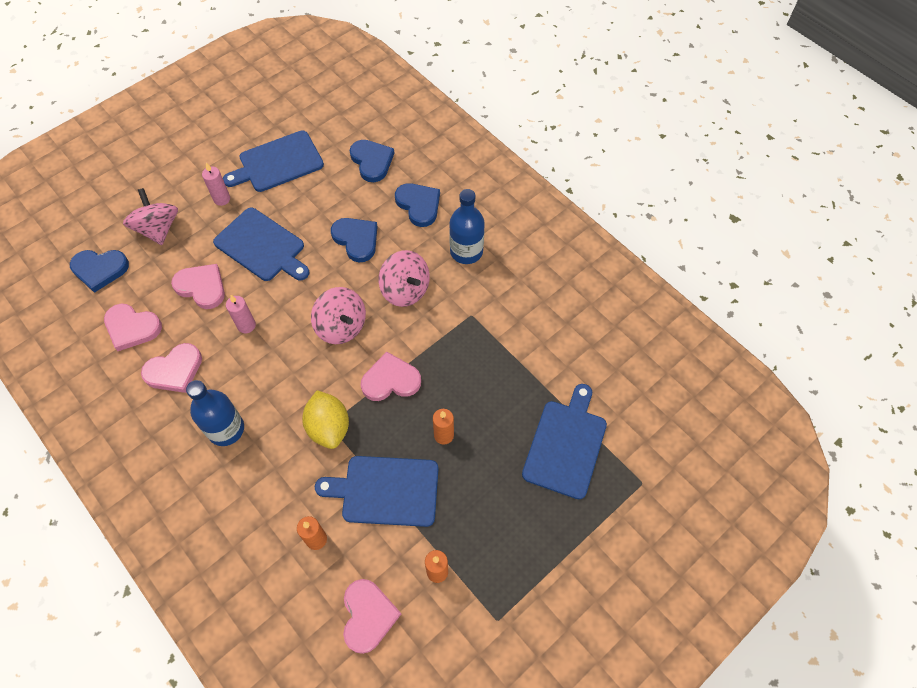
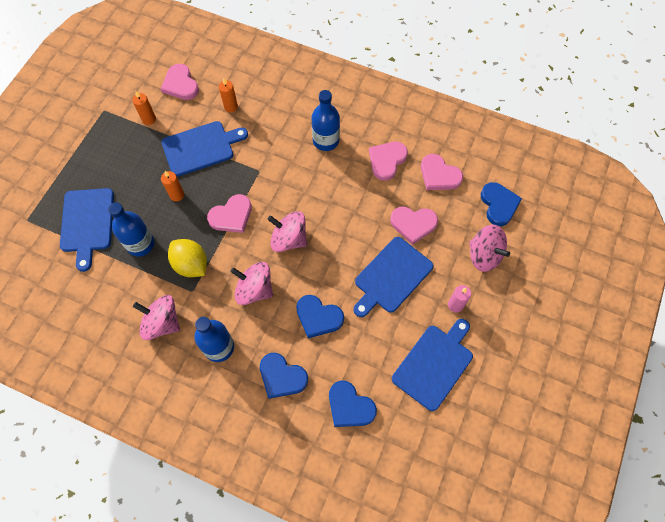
camera: 155 degrees right, 5 degrees up
(100, 269) = (499, 205): blue heart -> blue heart turned 105 degrees clockwise
(132, 328) = (439, 175): pink heart -> pink heart turned 135 degrees counterclockwise
(246, 325) = (359, 210): pink candle -> none
(262, 246) = (391, 277): blue cutting board -> blue cutting board turned 60 degrees counterclockwise
(329, 427) = (258, 168): yellow lemon -> yellow lemon (191, 264)
(509, 391) = (140, 244): none -> blue bottle
(514, 296) = (162, 323): none -> pink spinning top

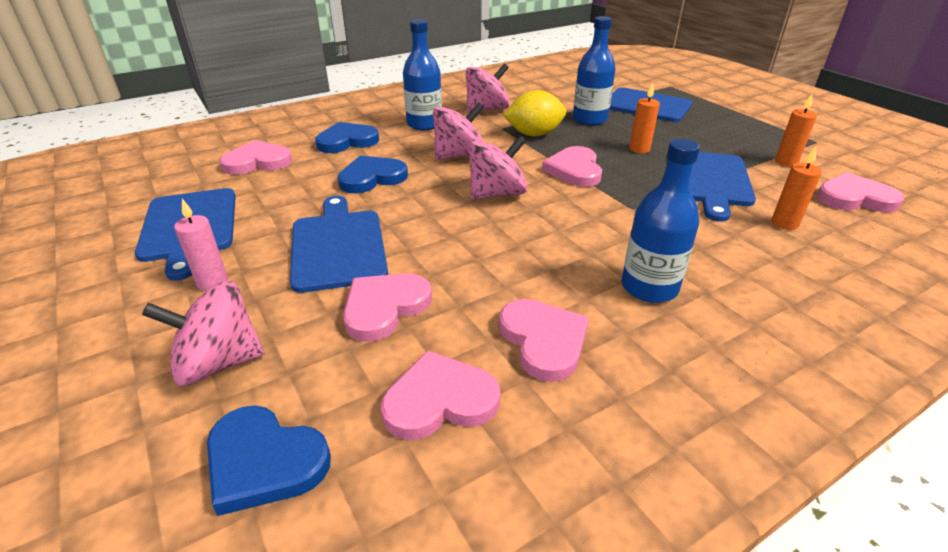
camera: 125 degrees right, 30 degrees down
(350, 406) = (257, 162): blue heart -> pink heart

